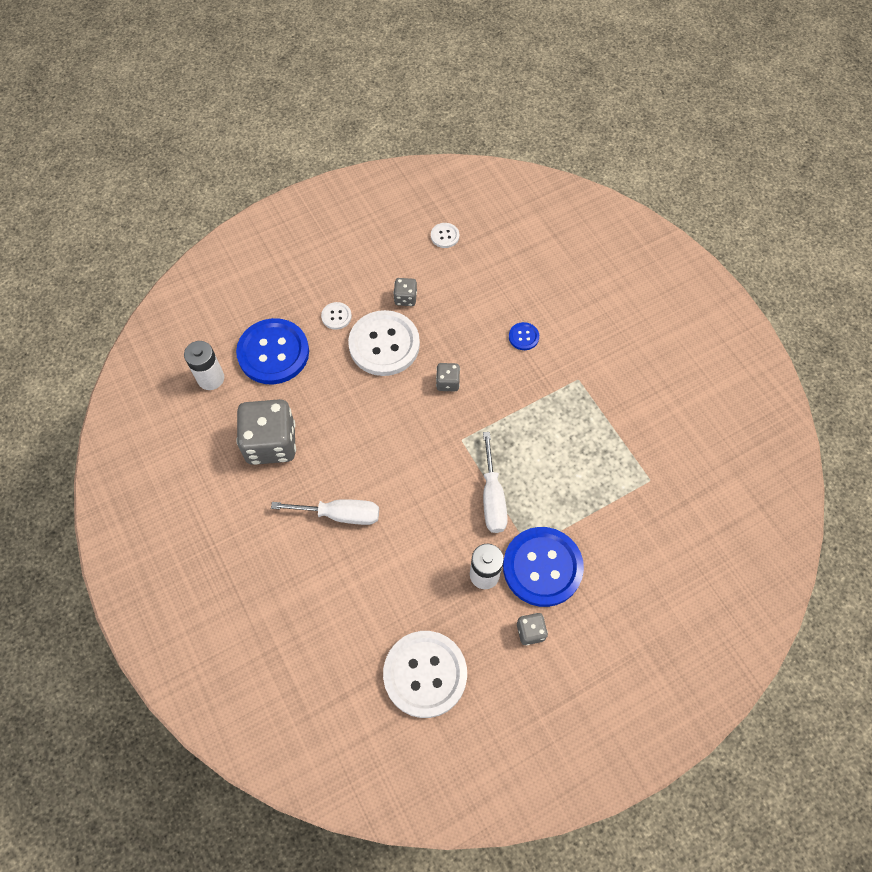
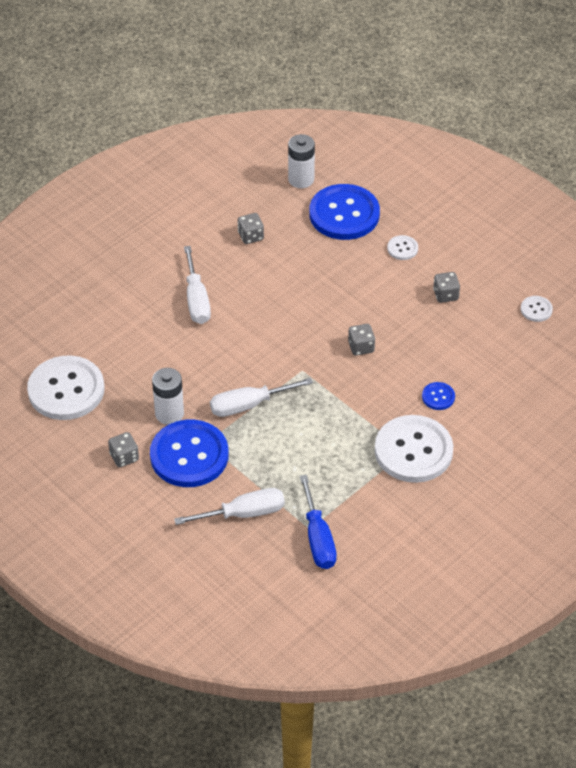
camera: 75 degrees right, 15 degrees down
(271, 443) = (250, 236): grey dice -> grey dice, size x0.46
(384, 344) = (385, 290): white button -> white button (413, 451)
(623, 533) = (244, 513): none -> white screwdriver
(663, 476) = (318, 538): none -> blue screwdriver

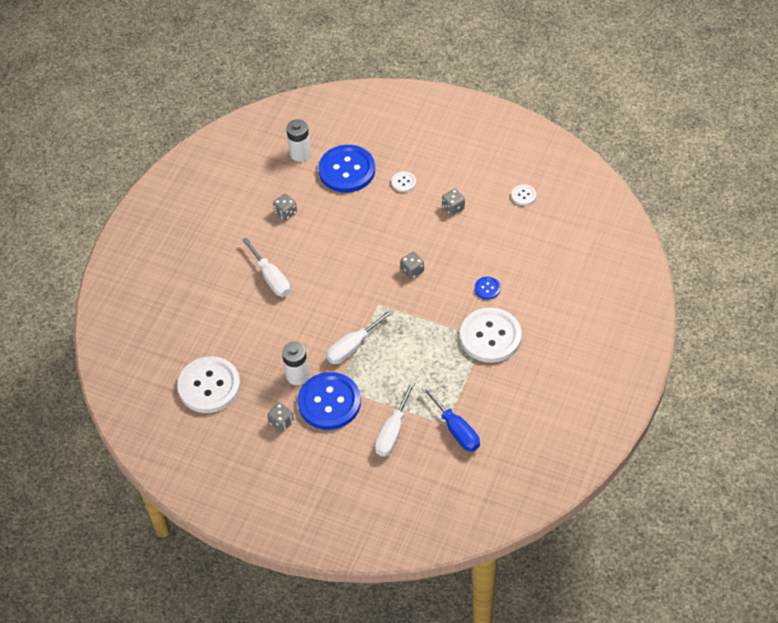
camera: 20 degrees left, 5 degrees up
(244, 513) = (392, 431): white screwdriver -> white screwdriver turned 150 degrees clockwise

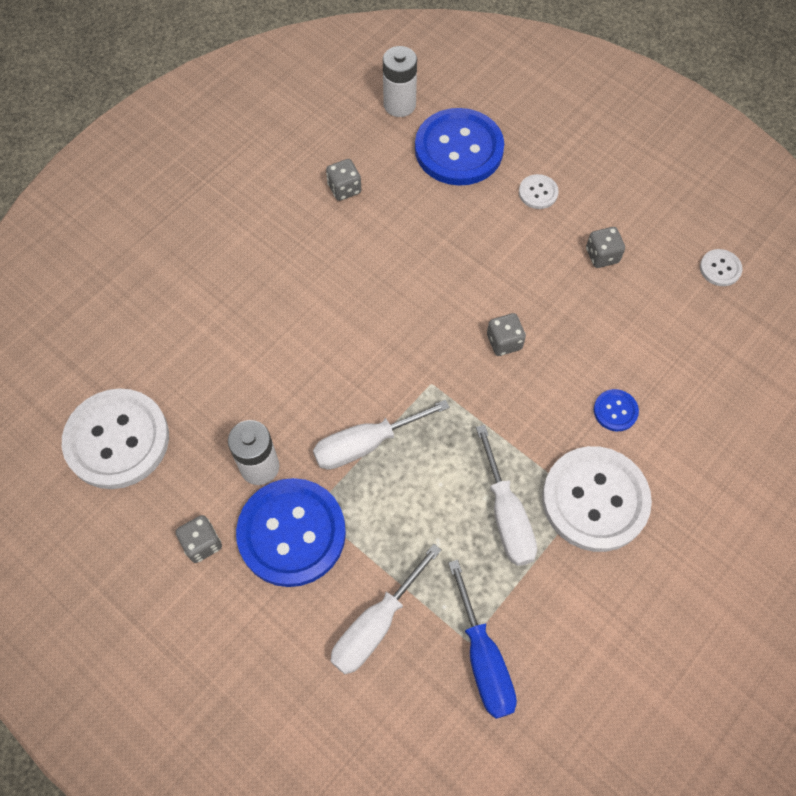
camera: 15 degrees right, 10 degrees up
(271, 278) = (282, 287): white screwdriver -> white screwdriver (506, 515)

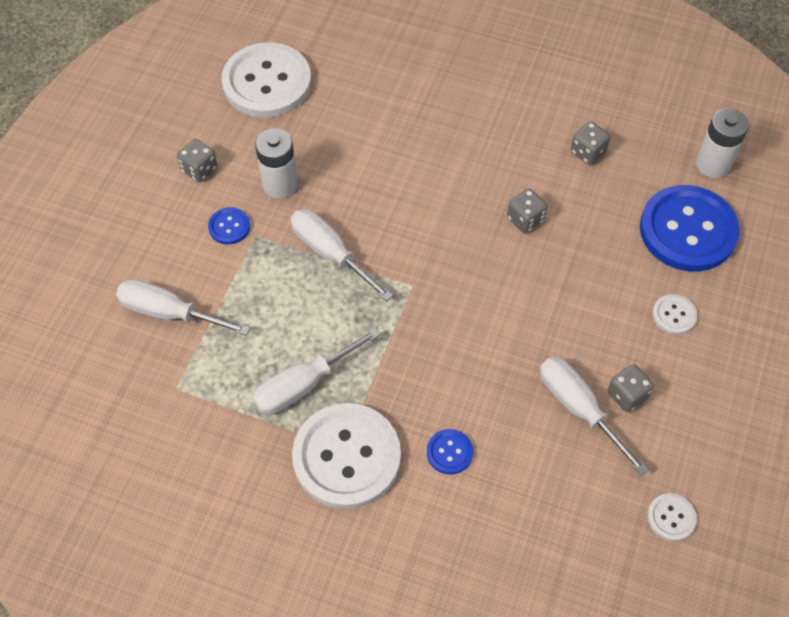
camera: 70 degrees right, 5 degrees down
(291, 533) = (229, 227): blue button -> blue button, size x0.43
(483, 659) = (163, 403): blue screwdriver -> none
(504, 342) = (483, 333): grey dice -> grey dice (525, 219)
(603, 295) = (578, 408): none -> white screwdriver

